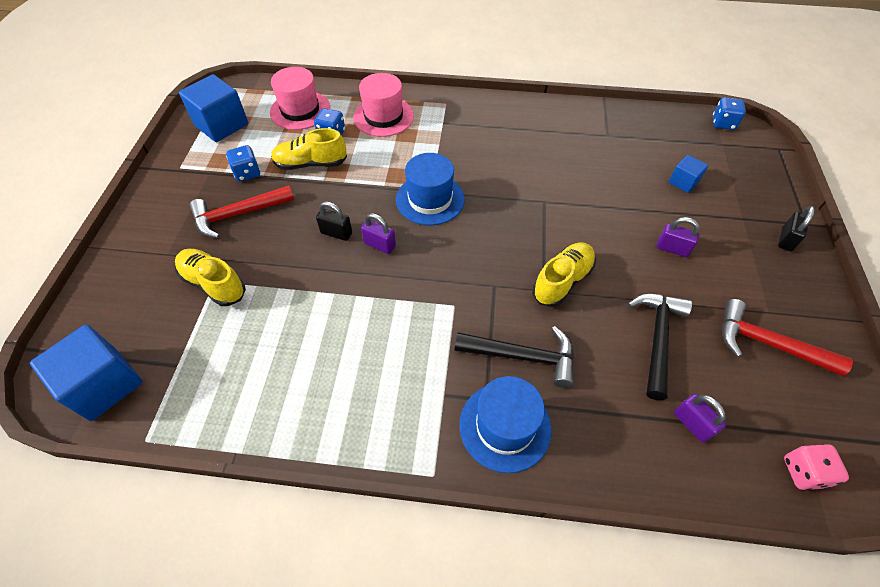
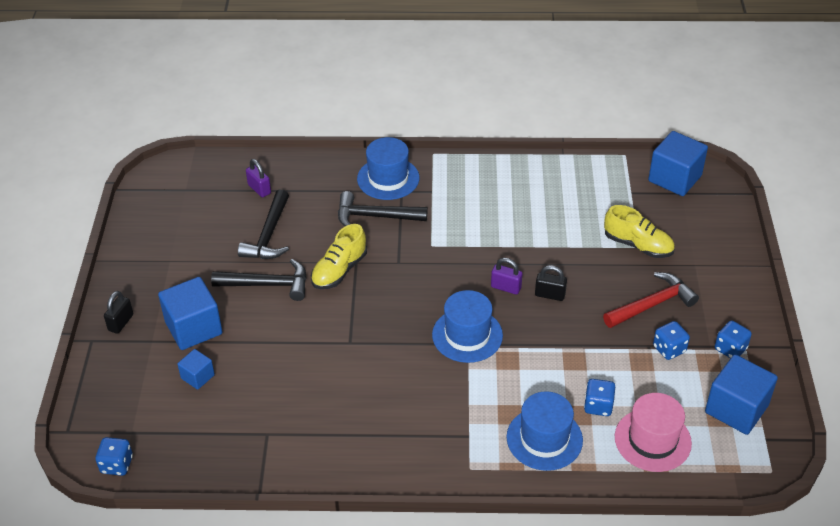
camera: 175 degrees right, 10 degrees down
(192, 169) = (730, 349): none -> blue dice
(311, 164) = (606, 365): yellow shoe -> none
(383, 117) = (544, 438): pink hat -> blue hat
(641, 270) = (267, 284): none -> black hammer
(672, 248) = (233, 305): purple padlock -> none
(706, 228) = (193, 328): none -> blue cube
(768, 344) = (182, 238): red hammer -> none
(804, 472) = (195, 172): pink dice -> none

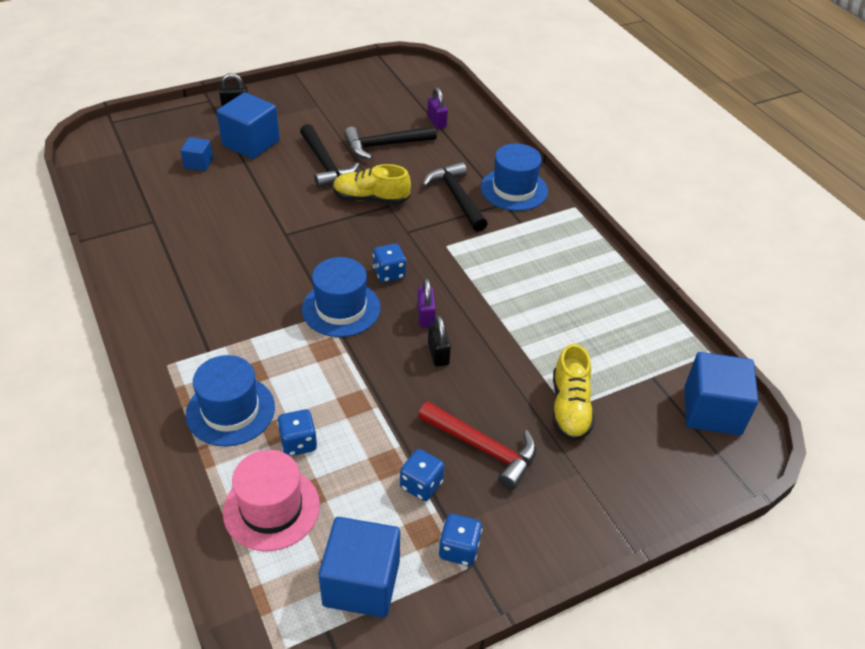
camera: 60 degrees right, 0 degrees up
(117, 465) = (88, 156): blue dice -> blue dice (389, 273)
(259, 189) = (436, 122): purple padlock -> purple padlock turned 45 degrees counterclockwise

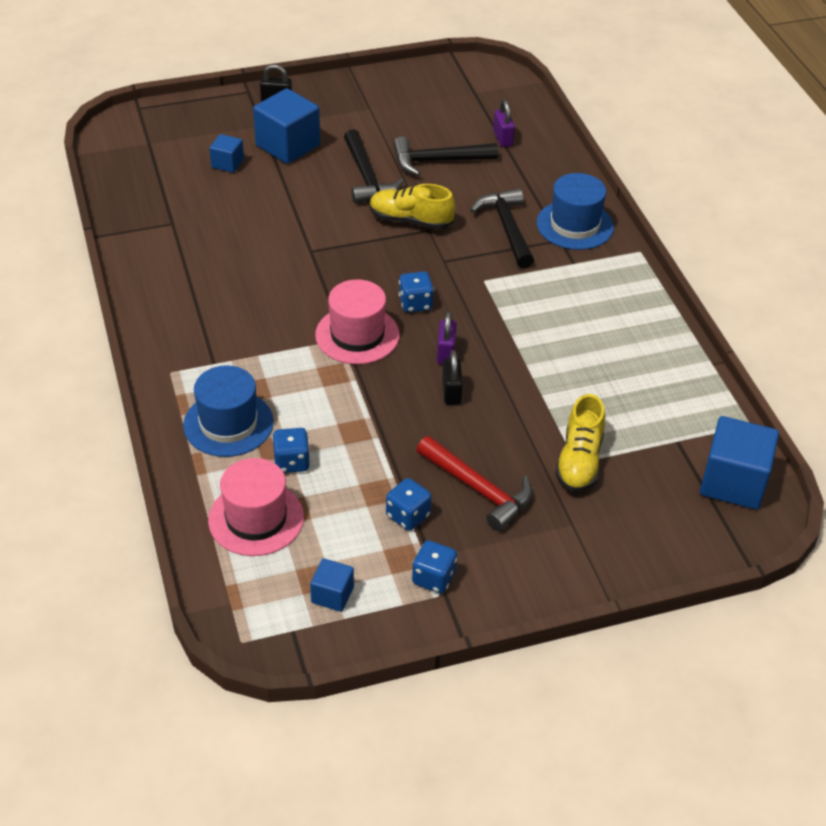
camera: 10 degrees right, 0 degrees up
(341, 308) = (357, 335): blue hat -> pink hat
(361, 583) = (332, 595): blue cube -> blue cube, size x0.53

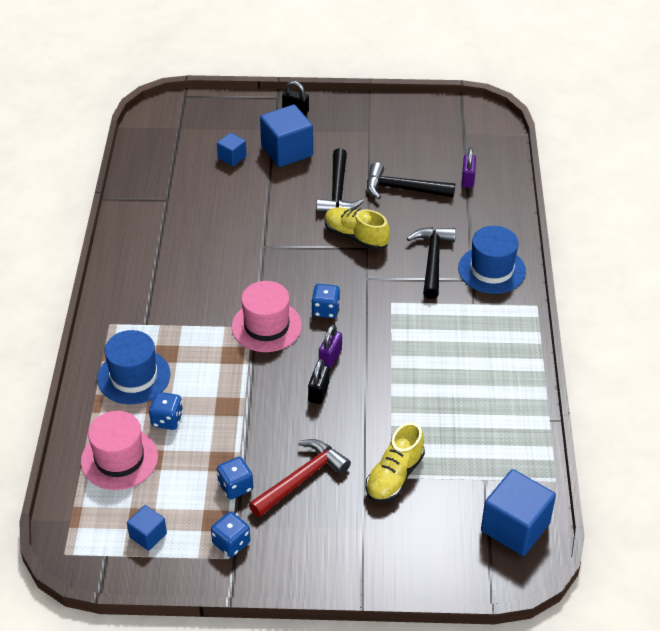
camera: 20 degrees right, 0 degrees up
(478, 489) = (301, 479): red hammer -> red hammer turned 105 degrees counterclockwise

